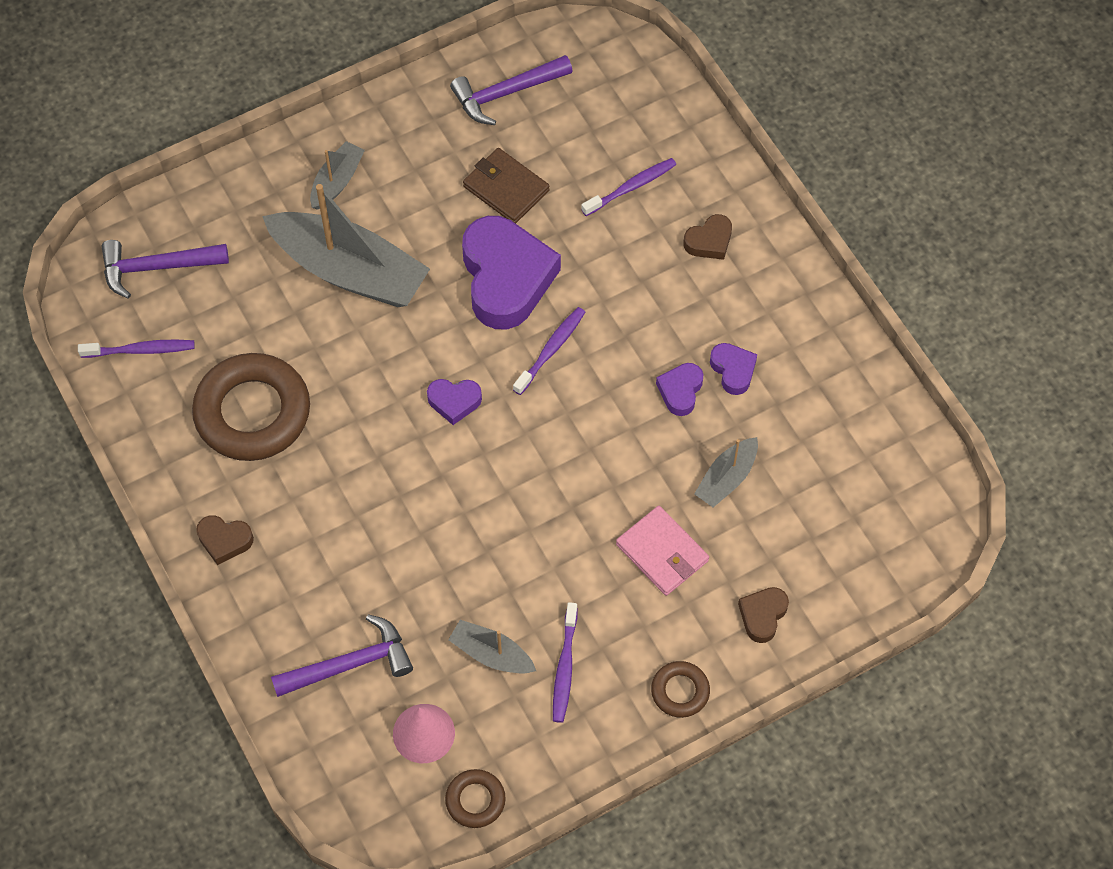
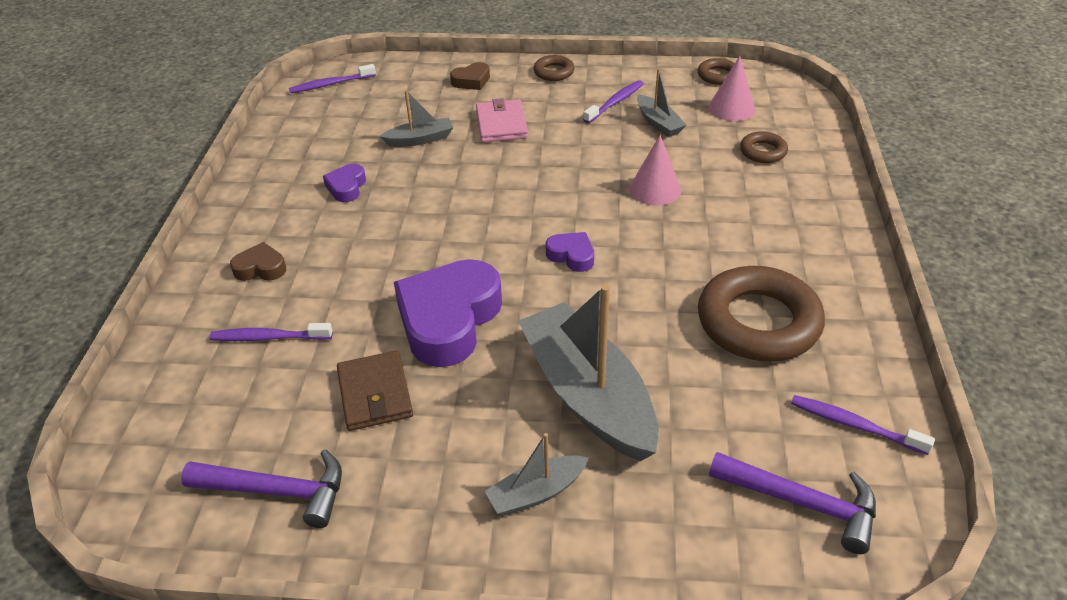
camera: 145 degrees left, 20 degrees down
(224, 540) = (829, 248): brown heart -> none
(350, 664) = (763, 151): purple hammer -> brown ring
(431, 535) = (655, 189): none -> pink cone
(551, 350) = (463, 254): purple toothbrush -> purple toothbrush (331, 84)
(680, 391) = (396, 191): purple heart -> none

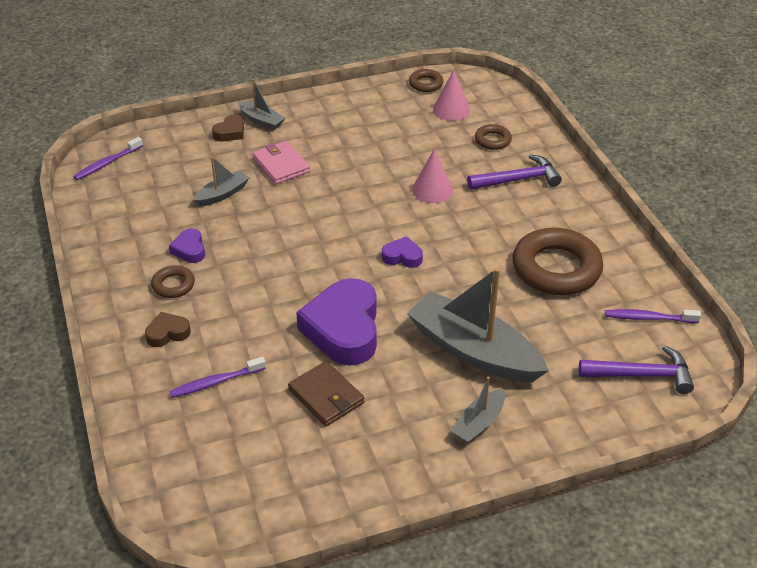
camera: 25 degrees left, 0 degrees up
(277, 491) = (304, 481): purple hammer -> purple hammer (518, 179)
(554, 72) = (294, 109): brown ring -> brown ring (173, 285)
(615, 102) = (360, 125): purple toothbrush -> none
(658, 123) = (403, 135): grey boat -> grey boat (261, 120)

